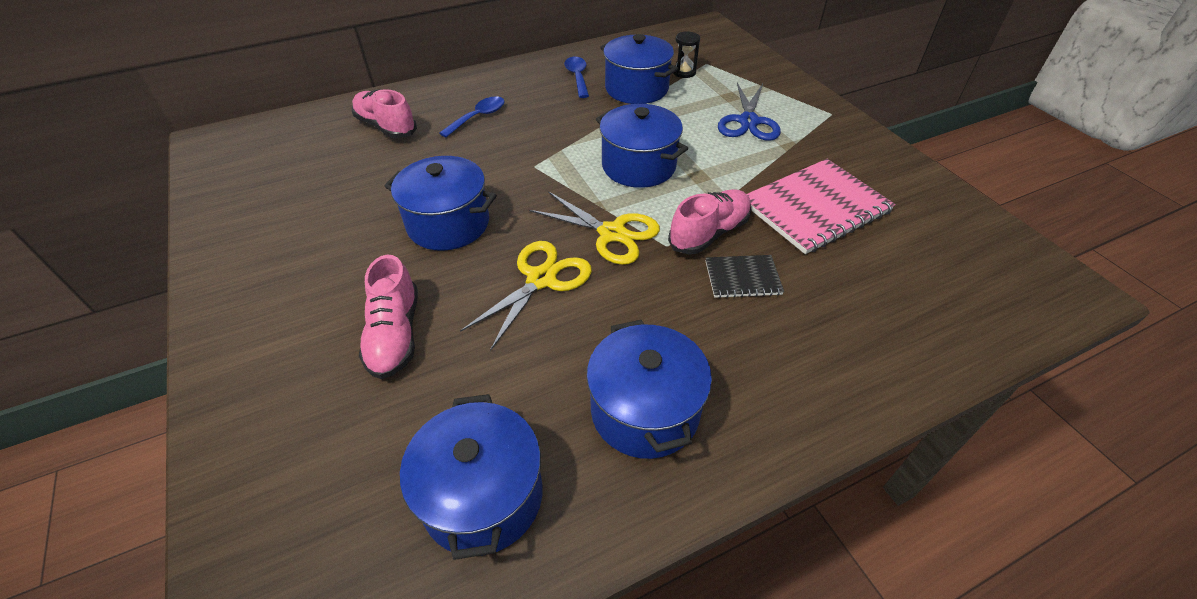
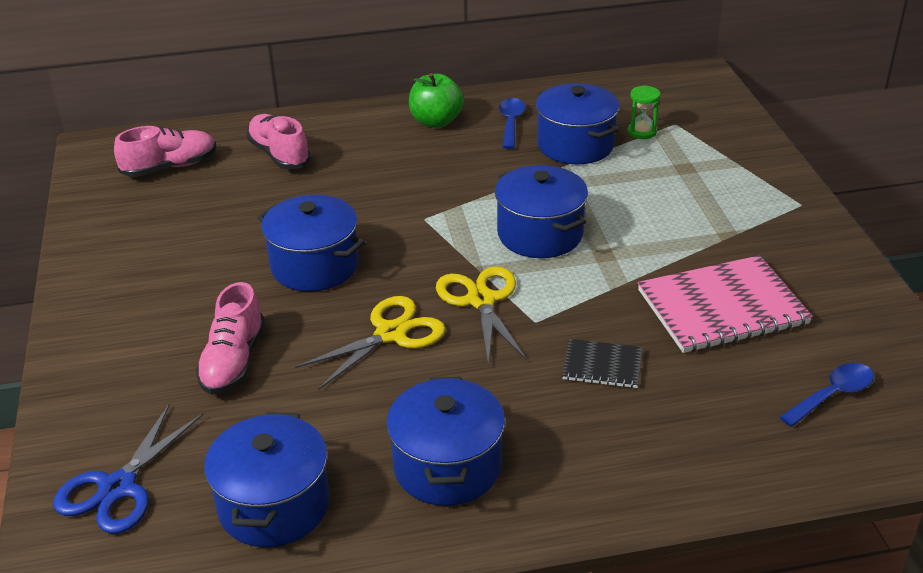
camera: 15 degrees right, 10 degrees down
(478, 117) = (381, 156): blue spoon -> blue spoon (832, 395)
(515, 83) = (436, 121): none -> green apple
(612, 233) = (481, 300): yellow scissors -> yellow scissors turned 150 degrees counterclockwise
(684, 72) = (642, 132): black hourglass -> green hourglass
(709, 233) = (587, 316): pink shoe -> pink shoe (170, 167)
(748, 121) = (692, 201): blue scissors -> blue scissors (118, 487)

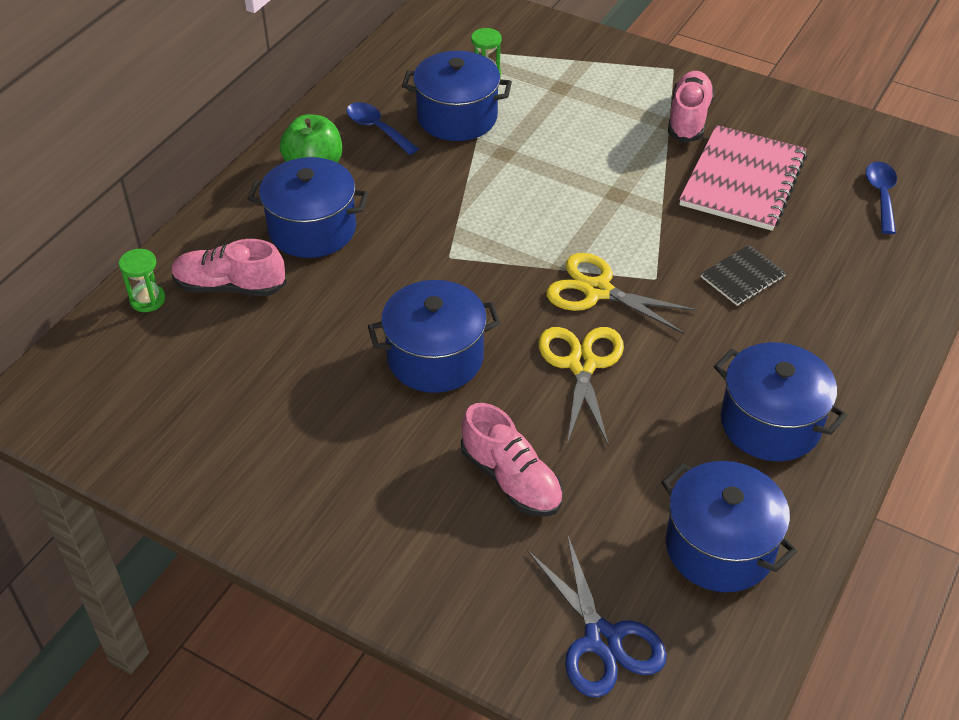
camera: 50 degrees left, 10 degrees up
(170, 167) = (146, 369): pink shoe -> pink shoe (688, 118)
(230, 135) = (147, 299): none -> green hourglass
(540, 234) = (551, 209): blue pot -> blue pot (312, 229)

